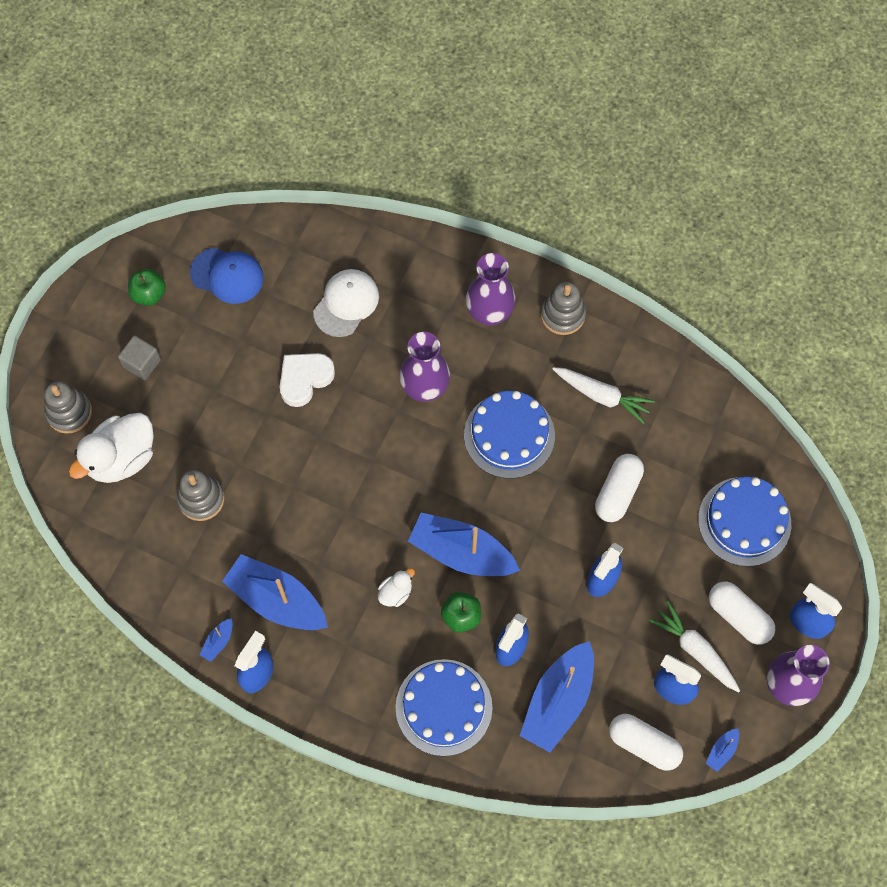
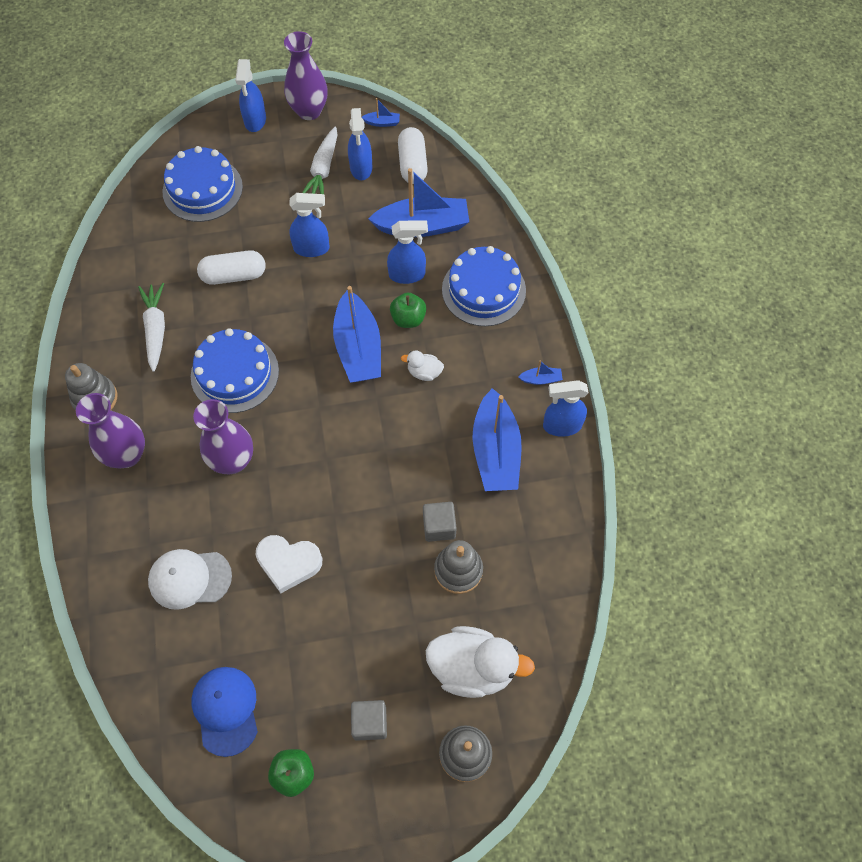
camera: 125 degrees left, 5 degrees down
(218, 642) = (561, 471): blue boat -> blue boat (541, 379)
(247, 509) = (439, 526): none -> grey cube
(738, 616) = (279, 158): white capsule -> none

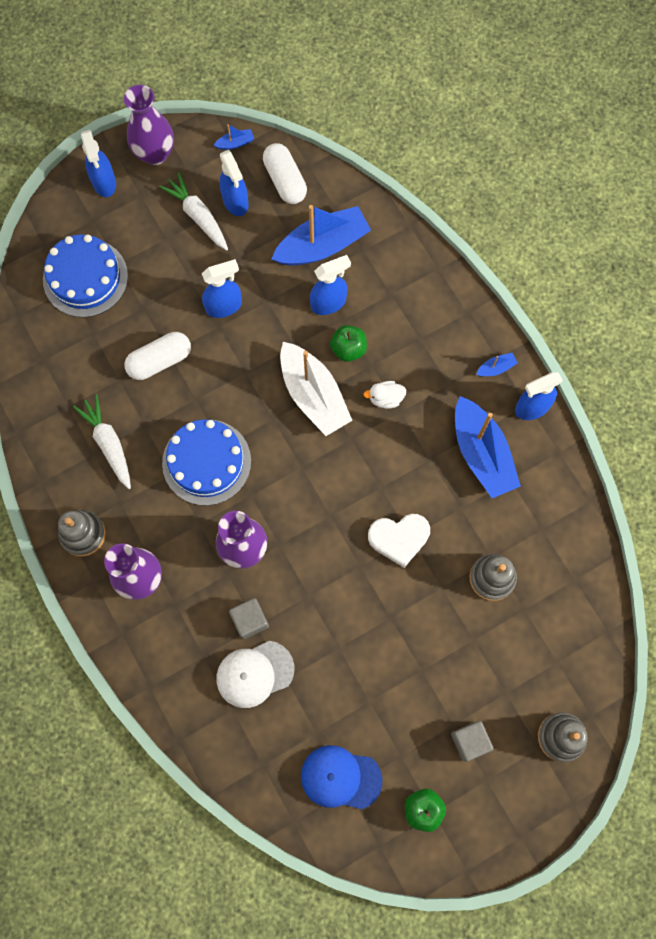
camera: 20 degrees left, 10 degrees up
(226, 710) = (340, 778): blue cap -> blue cap turned 45 degrees counterclockwise
(288, 563) = (338, 626): white heart -> white heart (399, 539)
(323, 170) = (198, 216): white carrot -> white carrot turned 150 degrees clockwise
(358, 348) = (313, 395): blue boat -> white boat
(439, 526) = (459, 543): grey cube -> grey cube (250, 620)
(472, 668) = (538, 661): white duck -> none
(483, 290) = (408, 294): blue cake -> none

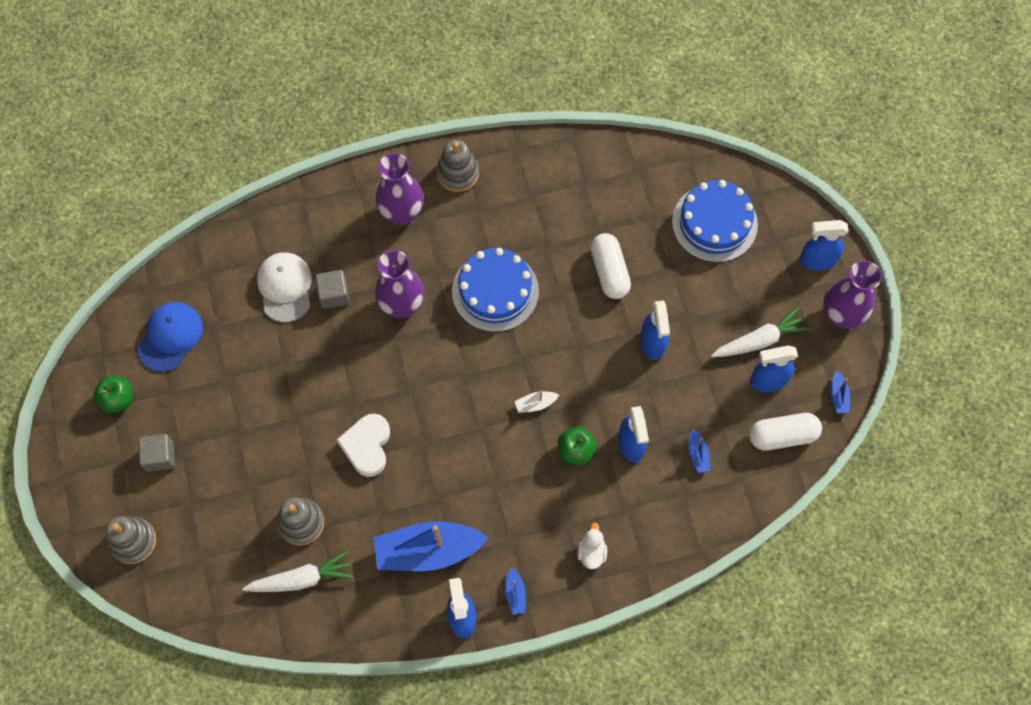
camera: 105 degrees right, 5 degrees down
(108, 444) = (538, 211): white carrot -> white carrot (301, 579)
(313, 395) = (535, 404): white boat -> white boat, size x0.41
(322, 246) = (697, 454): blue boat -> blue boat, size x0.41
(385, 398) = (512, 472): white duck -> white duck (591, 552)

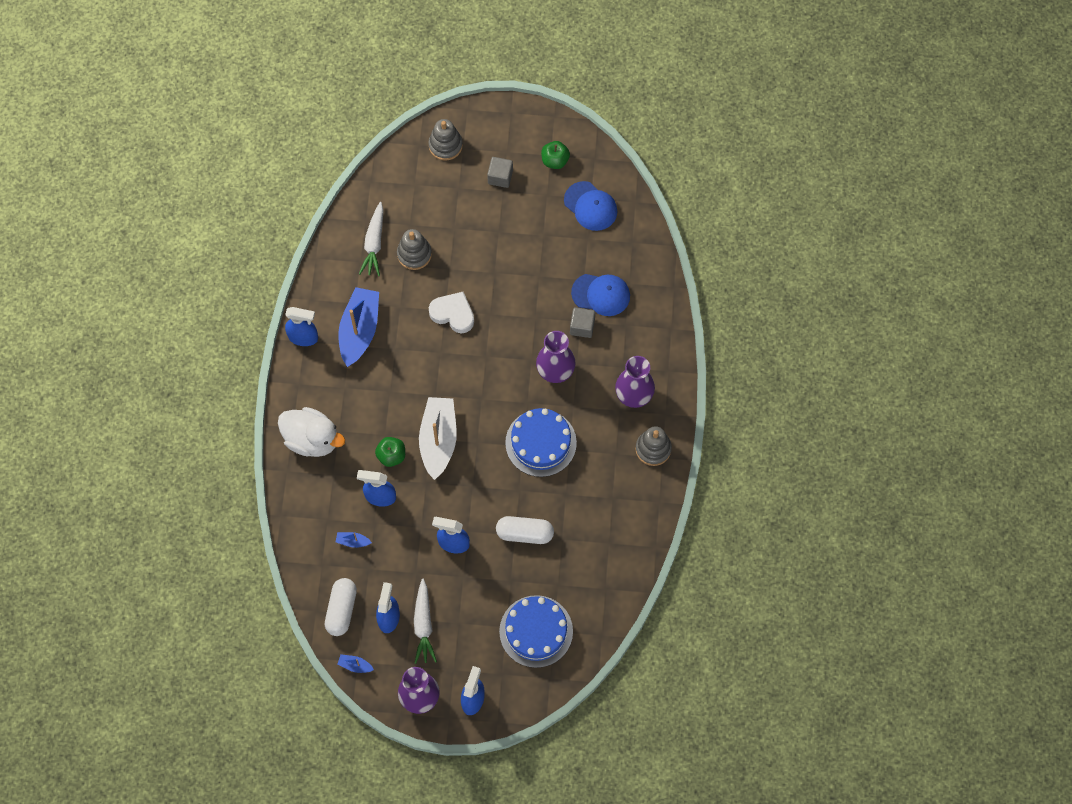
camera: 110 degrees right, 0 degrees up
(285, 287) = (601, 294): white cap -> blue cap
(515, 593) = (305, 378): blue boat -> none
(535, 404) = (438, 440): white boat -> white boat, size x2.44
(591, 552) = (312, 439): white duck -> white duck, size x2.11

